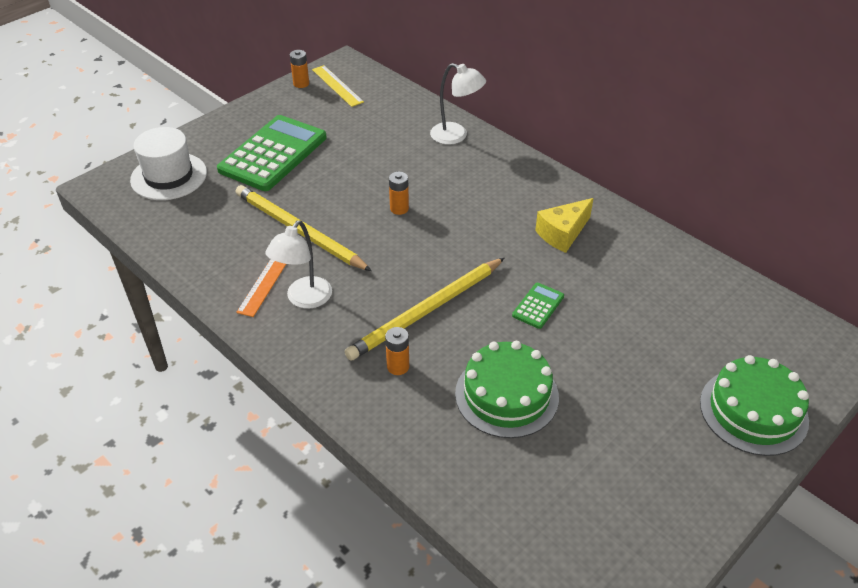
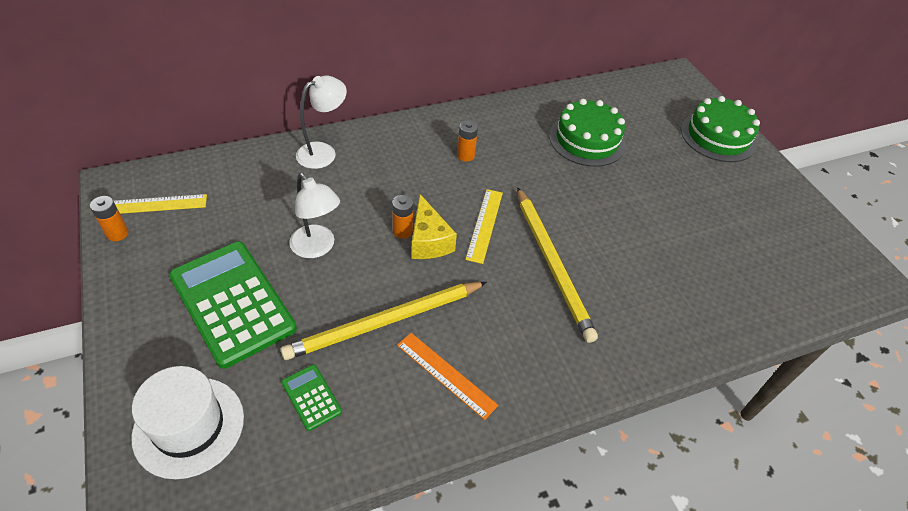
camera: 70 degrees left, 5 degrees up
(304, 299) = (493, 351): white lamp -> white lamp (317, 248)
(398, 366) = (612, 309): orange battery -> orange battery (465, 155)
(443, 254) = (484, 225): none -> yellow ruler
(506, 395) = (667, 251): green cake -> green cake (587, 140)
(538, 306) = (578, 193): green calculator -> green calculator (311, 397)
(562, 233) = (501, 144): yellow cheese -> yellow cheese (428, 241)

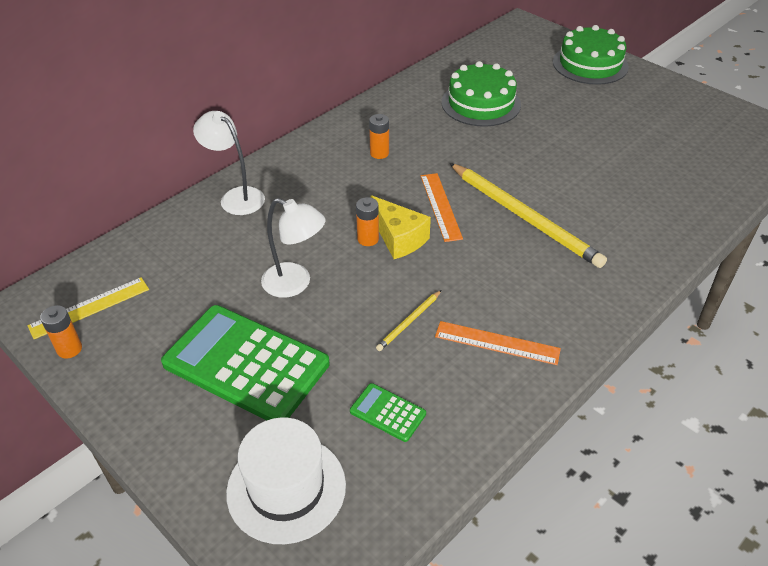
camera: 20 degrees left, 5 degrees down
(323, 152) = (236, 197): white lamp -> white lamp turned 75 degrees counterclockwise
(385, 322) = (409, 322): yellow pencil -> yellow pencil, size x0.44
(484, 225) = (440, 206): yellow ruler -> orange ruler

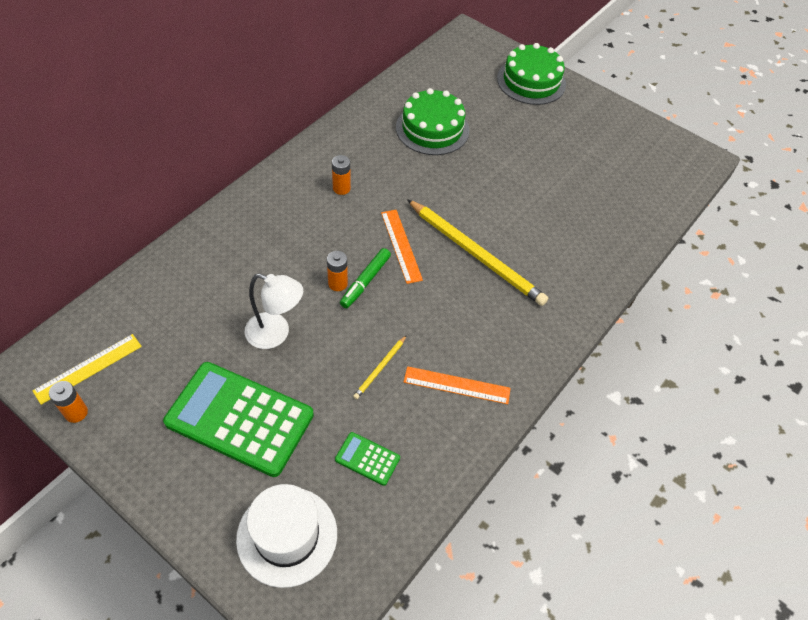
camera: 10 degrees left, 10 degrees up
(236, 197) = (211, 242): white lamp -> none
(398, 238) = (365, 281): yellow cheese -> green marker

